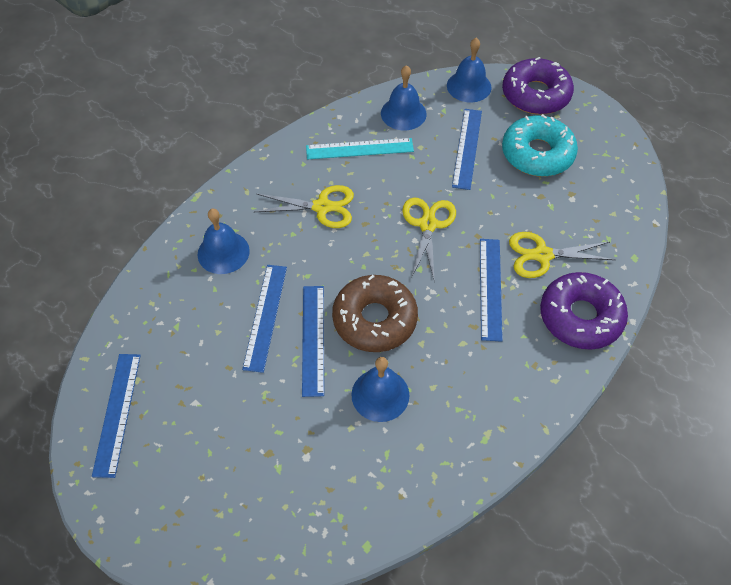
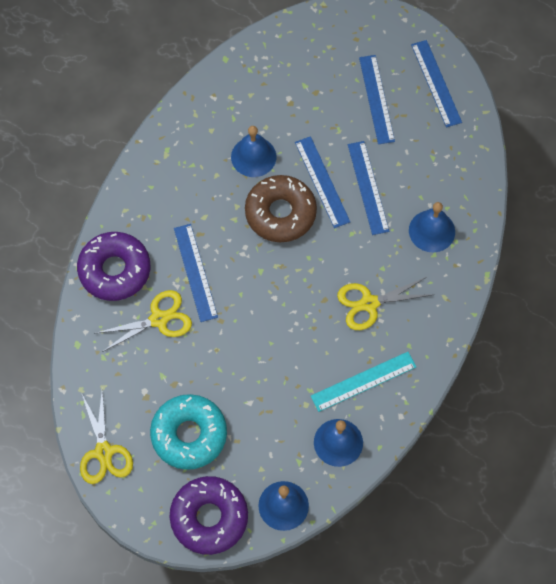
camera: 160 degrees right, 10 degrees up
(428, 225) = (268, 317): yellow scissors -> yellow scissors (104, 452)
(467, 148) = (260, 418): blue ruler -> blue ruler (376, 99)

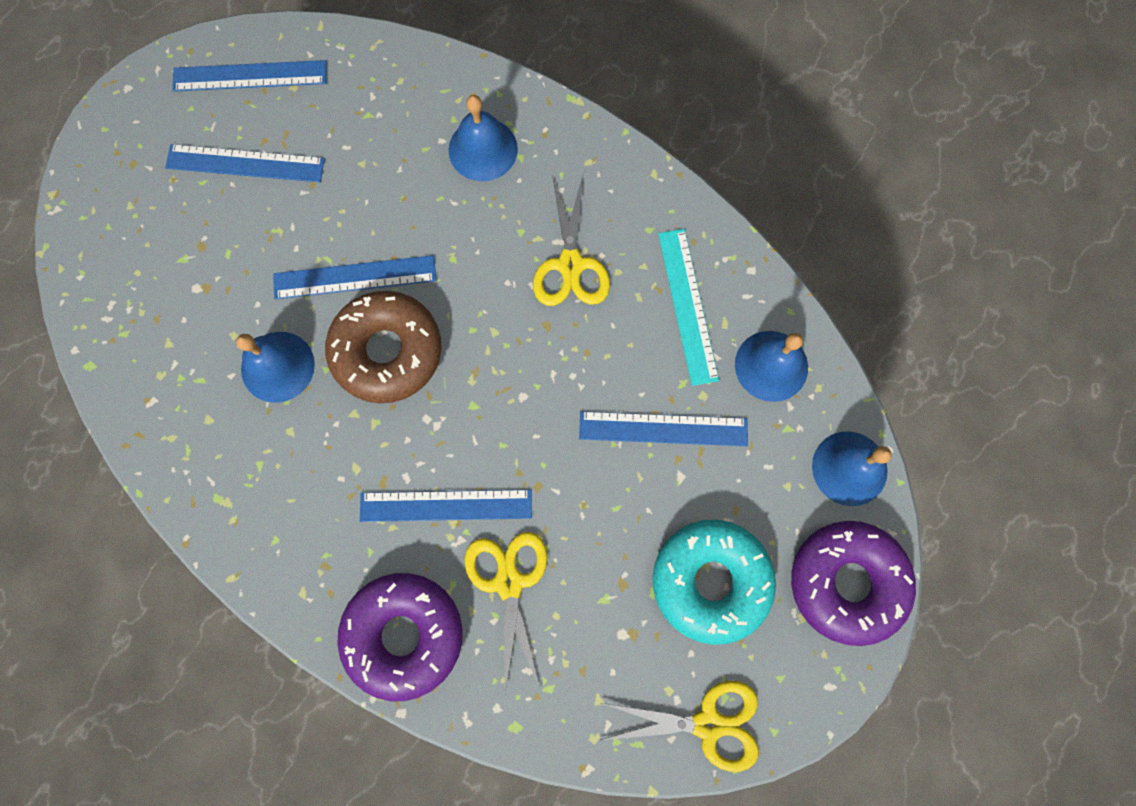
camera: 75 degrees left, 10 degrees up
(368, 187) = (386, 215): blue ruler -> blue ruler (663, 429)

